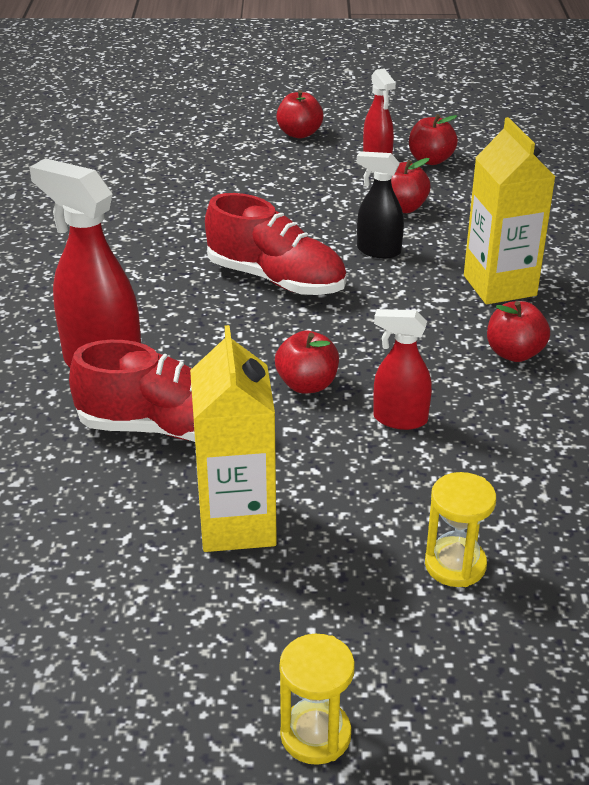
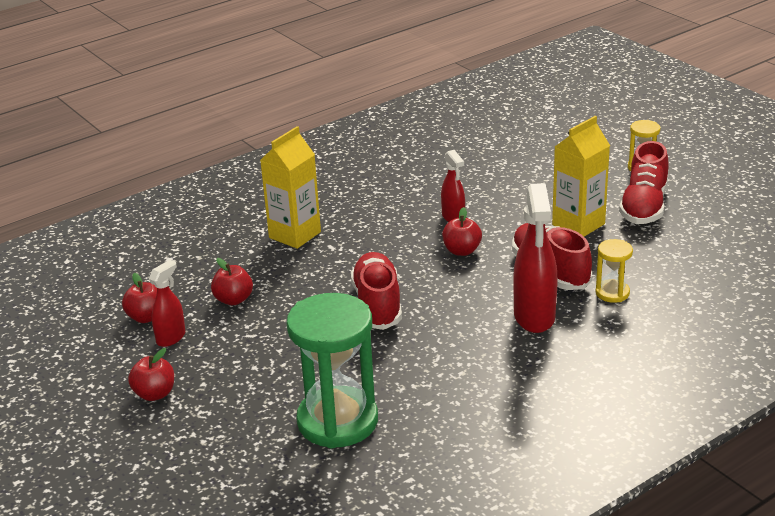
camera: 125 degrees left, 5 degrees down
(132, 192) = (337, 421): none -> green hourglass
(193, 634) = (644, 206): none -> red shoe
(378, 251) = (301, 285): black spray bottle -> none
(455, 565) = (525, 173): yellow hourglass -> yellow hourglass (612, 293)
(514, 353) = (358, 209): red apple -> none

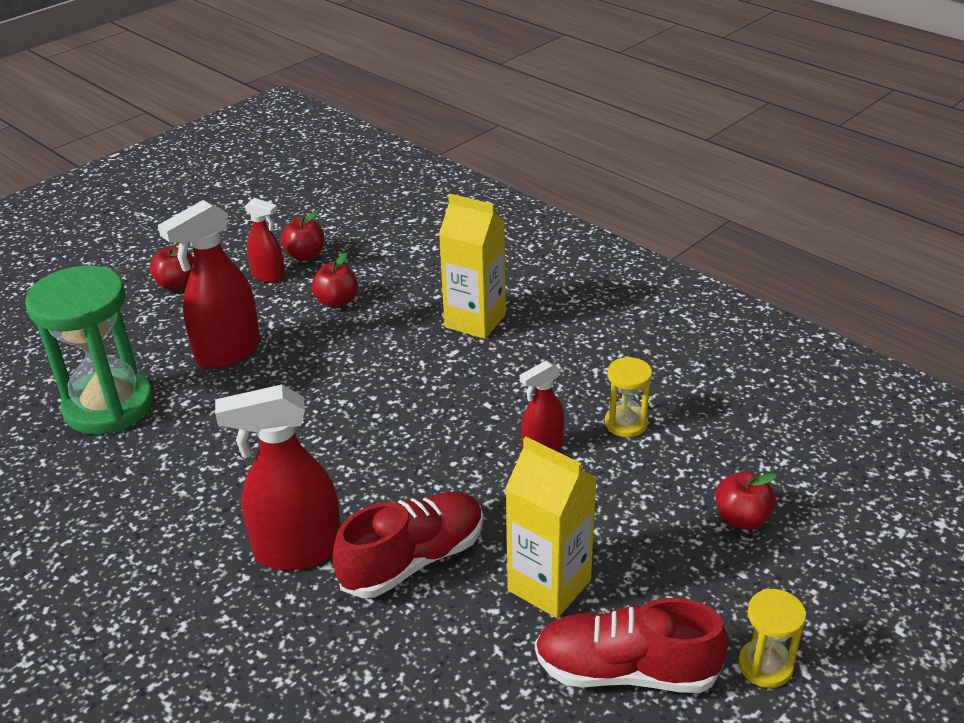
camera: 80 degrees right, 5 degrees up
(284, 357) = (228, 352): none -> red spray bottle
(377, 305) = (327, 406): red shoe -> none
(462, 251) = (456, 465): red apple -> red apple (741, 518)
(612, 293) = (357, 635): yellow hourglass -> yellow hourglass (626, 423)

